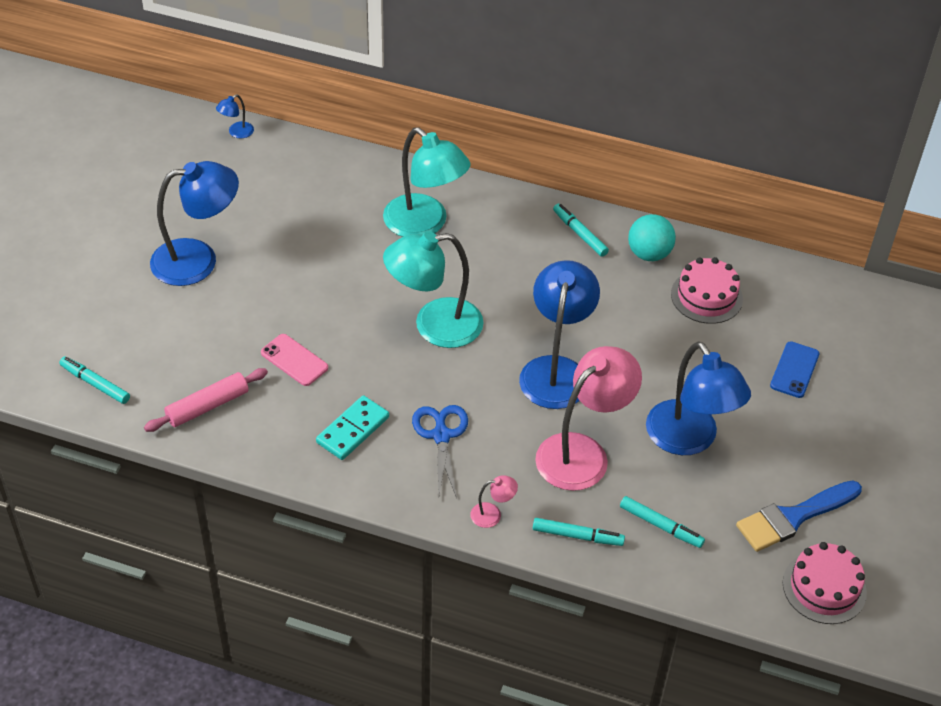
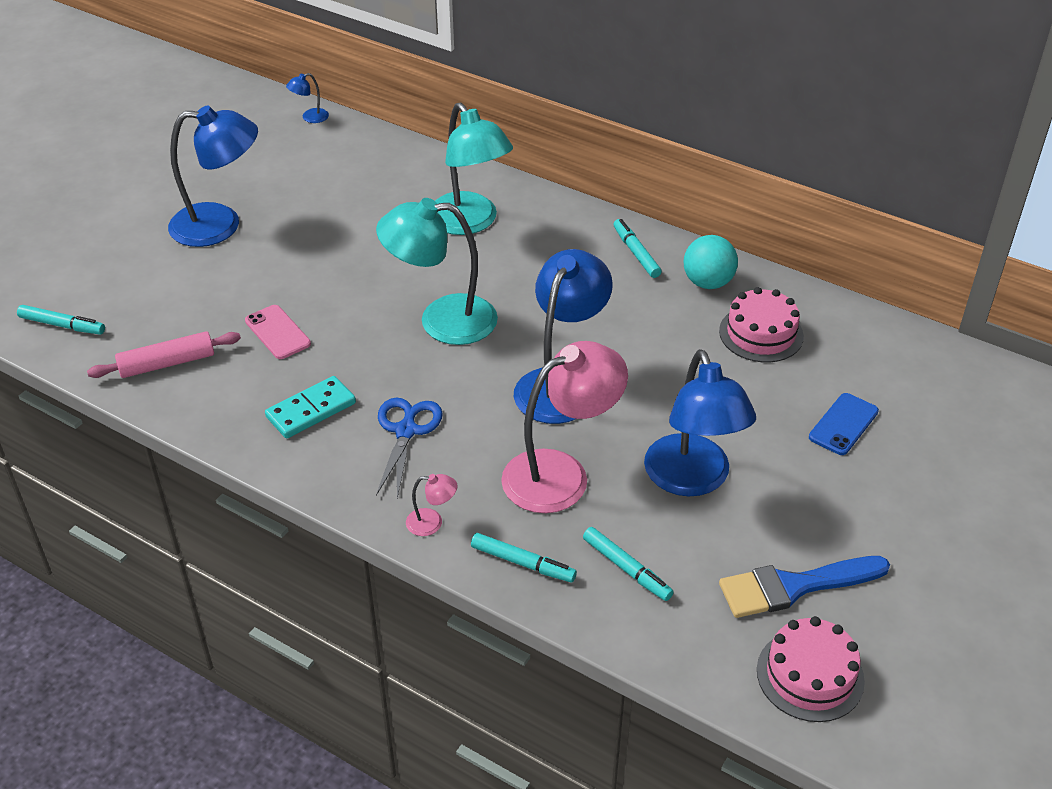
camera: 15 degrees right, 5 degrees down
(95, 384) = (62, 325): turquoise marker -> turquoise marker turned 150 degrees clockwise

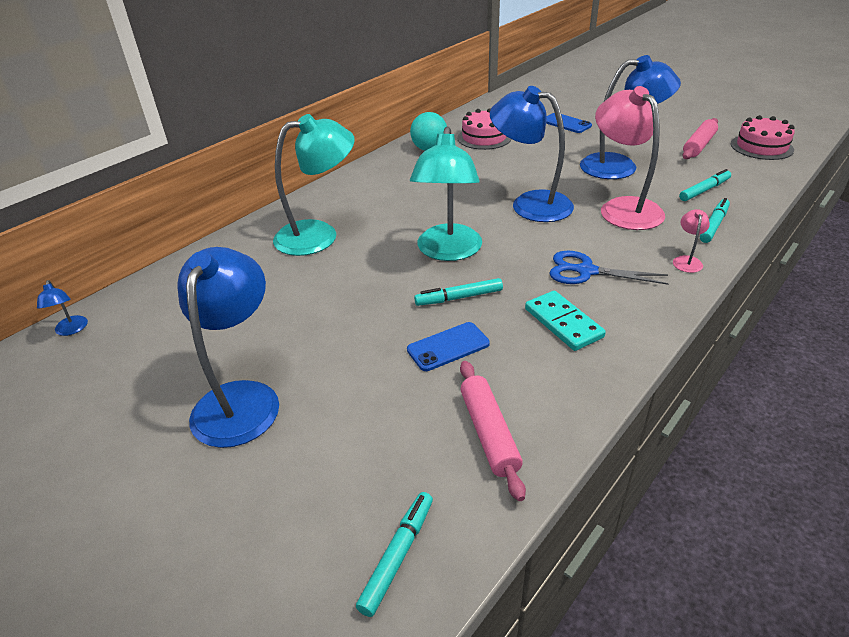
camera: 80 degrees left, 5 degrees down
(277, 332) = (448, 347): pink phone -> blue phone
(636, 253) = (388, 170): turquoise marker -> turquoise marker (459, 298)
(794, 586) = (699, 145): blue brush -> pink rolling pin

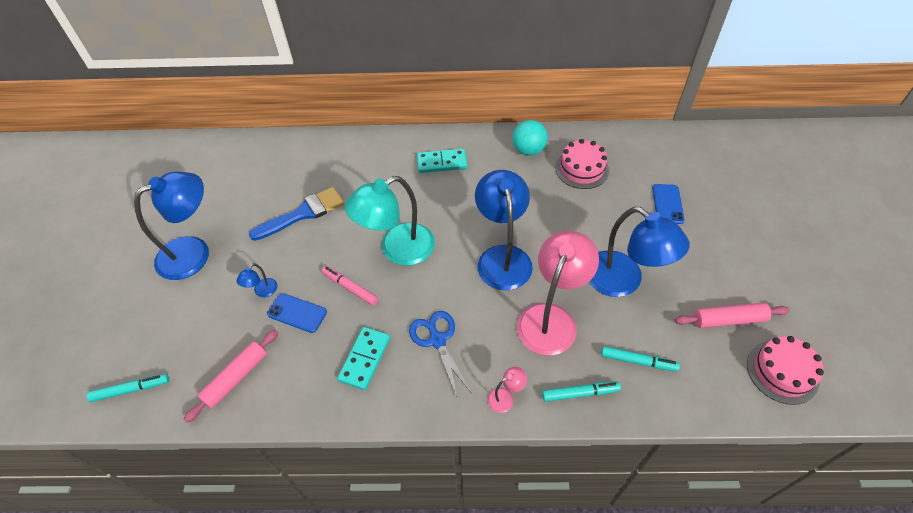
camera: 50 degrees right, 15 degrees up
(71, 330) = (198, 146): blue lamp -> blue lamp (262, 292)
(313, 290) = (303, 213): none -> blue brush
(319, 235) = (361, 174): turquoise lamp -> none
(377, 190) = (442, 162): none -> turquoise domino
(459, 298) = (350, 288): turquoise marker -> pink marker

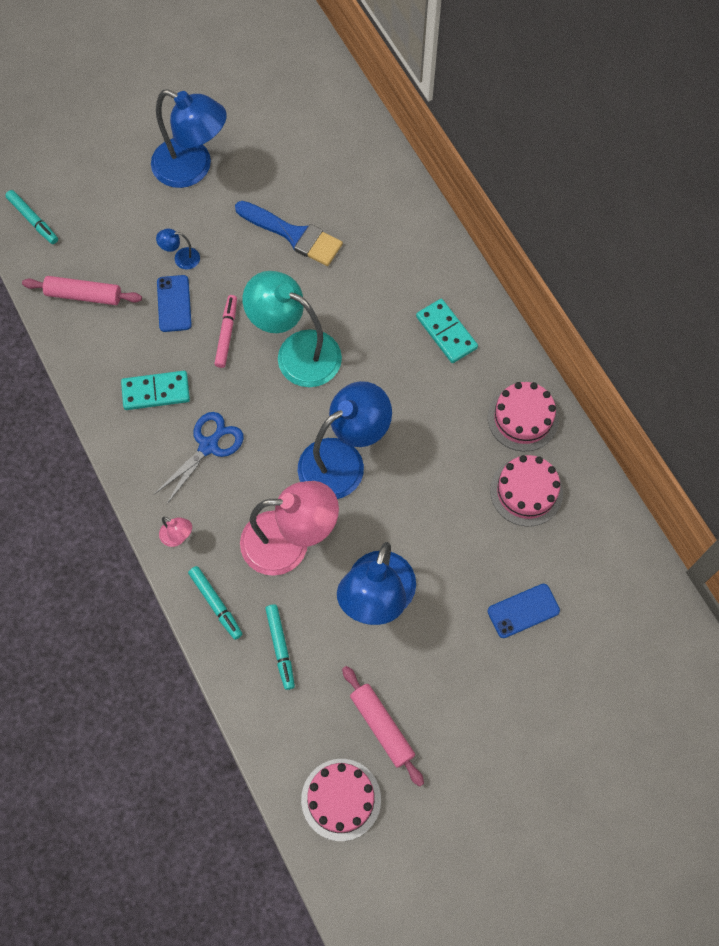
camera: 60 degrees right, 15 degrees up
(528, 150) = (523, 418): turquoise ball -> pink cake

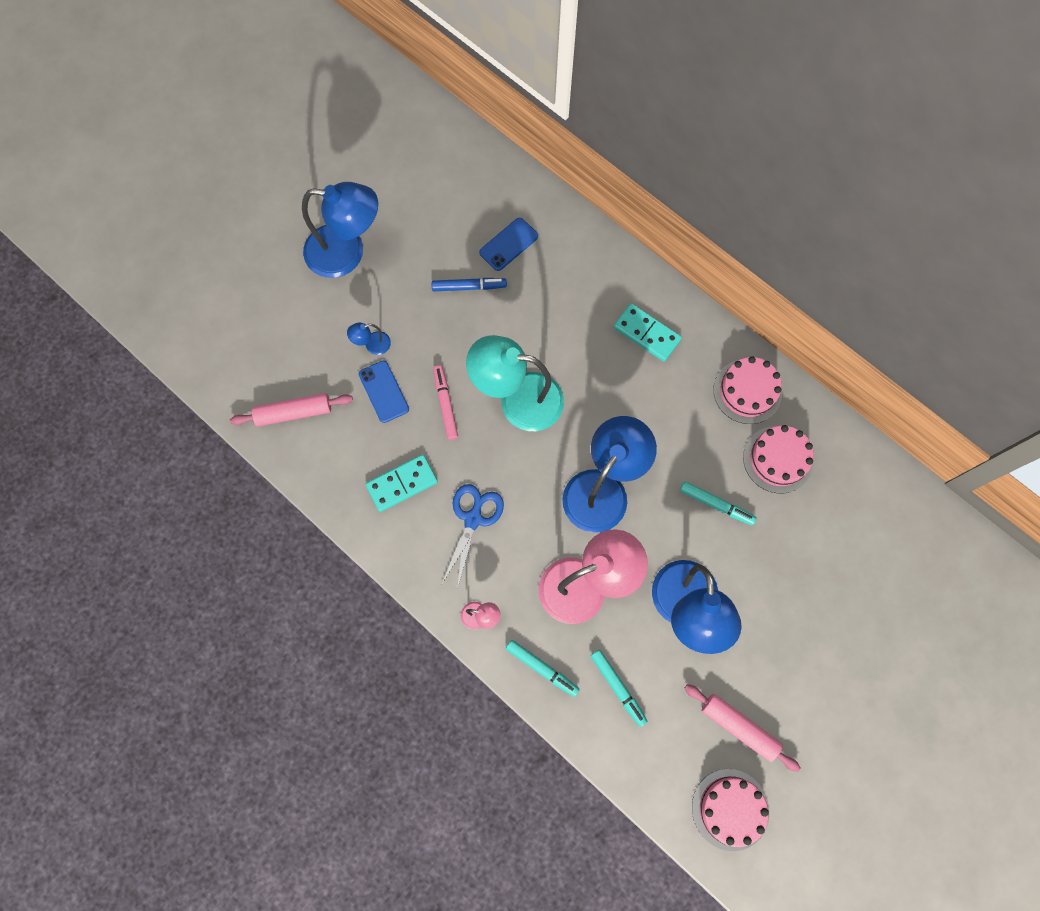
camera: 20 degrees left, 5 degrees up
(33, 220) = (213, 354): turquoise marker -> turquoise marker (716, 504)
(294, 235) = (469, 287): blue brush -> blue marker
(523, 611) = (819, 572): blue phone -> blue phone (508, 244)

